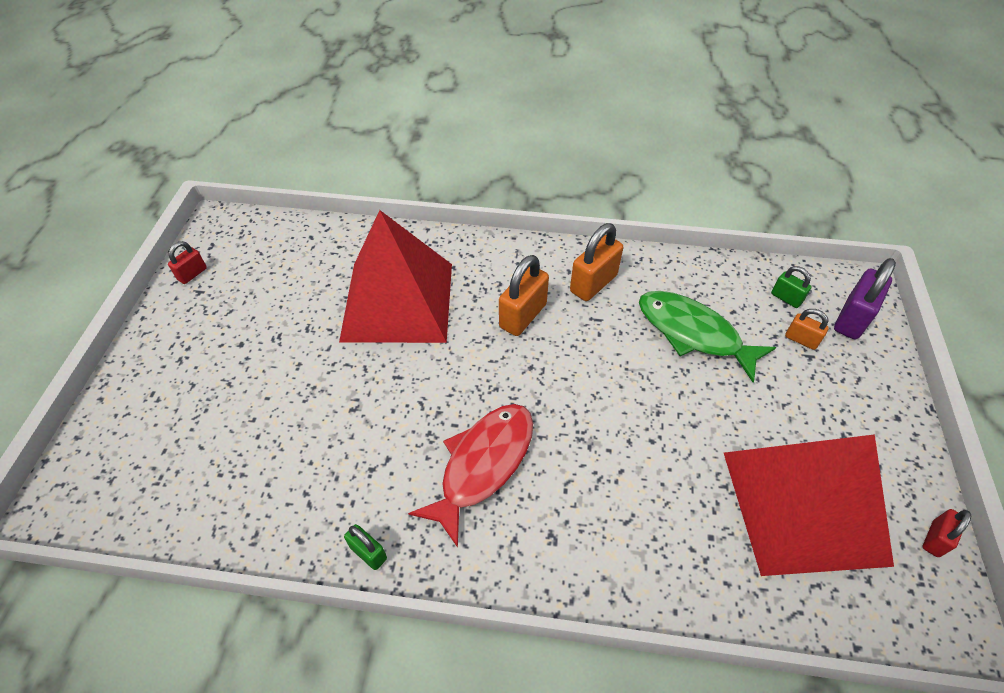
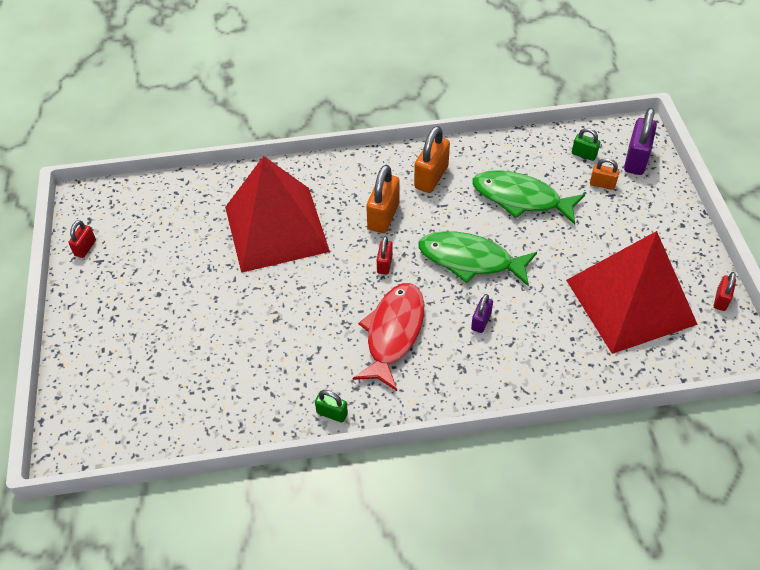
camera: 15 degrees left, 0 degrees up
(503, 374) = (384, 264): none -> red padlock
(597, 479) = (481, 321): none -> purple padlock
(608, 395) = (470, 260): none -> green fish

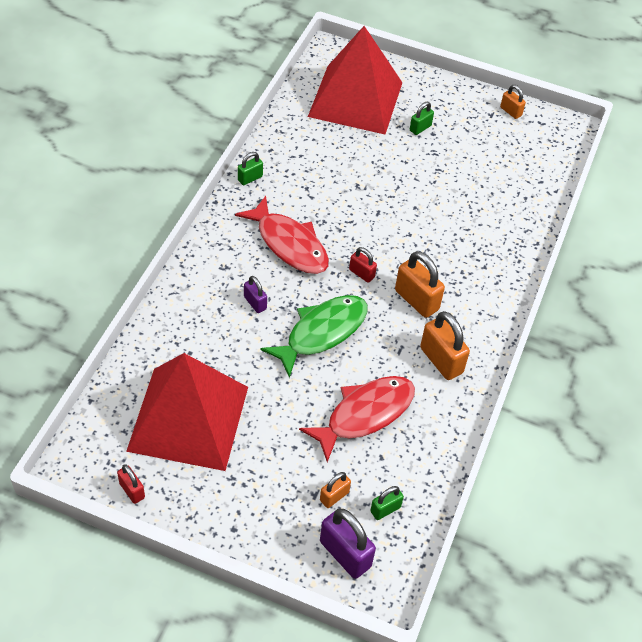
camera: 115 degrees right, 0 degrees up
(85, 248) = (510, 111): red padlock -> orange padlock
(156, 307) = (420, 128): none -> green padlock
(276, 229) = (453, 224): red pyramid -> red pyramid (355, 99)
(521, 198) = (365, 414): green fish -> red fish

